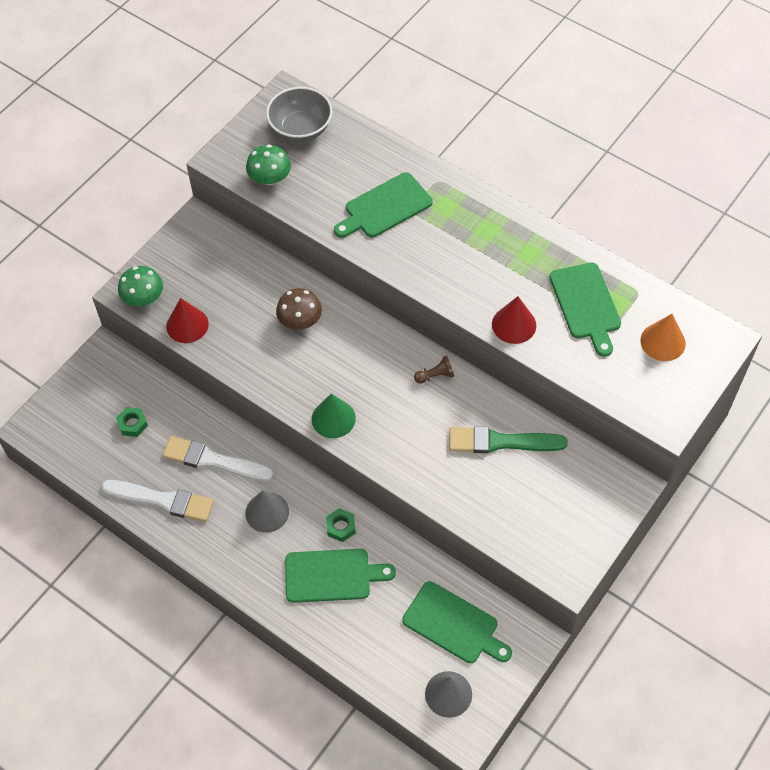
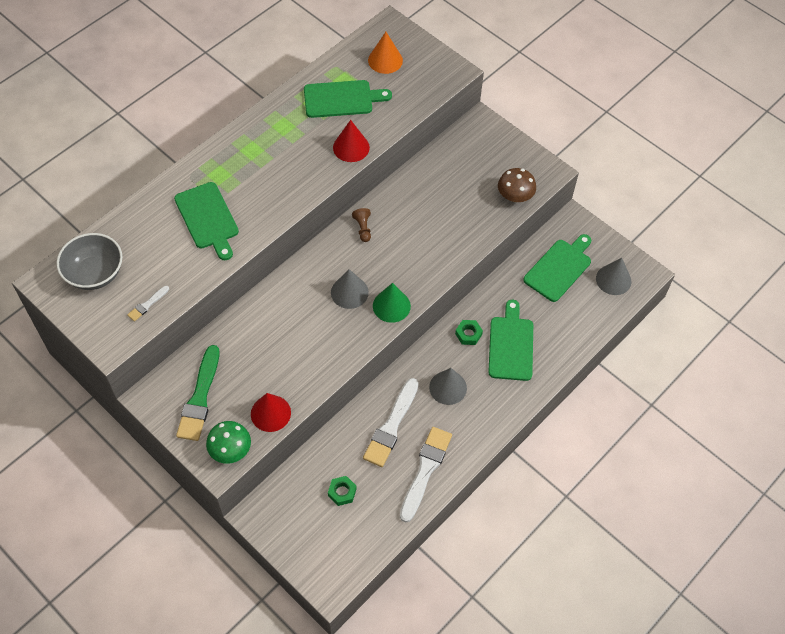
camera: 85 degrees left, 0 degrees up
(270, 178) = (147, 304): green mushroom -> white brush
(300, 320) = (286, 320): brown mushroom -> brown mushroom (515, 196)
(345, 374) = (349, 292): none -> grey cone
(501, 442) = (432, 194): green brush -> green brush (200, 398)

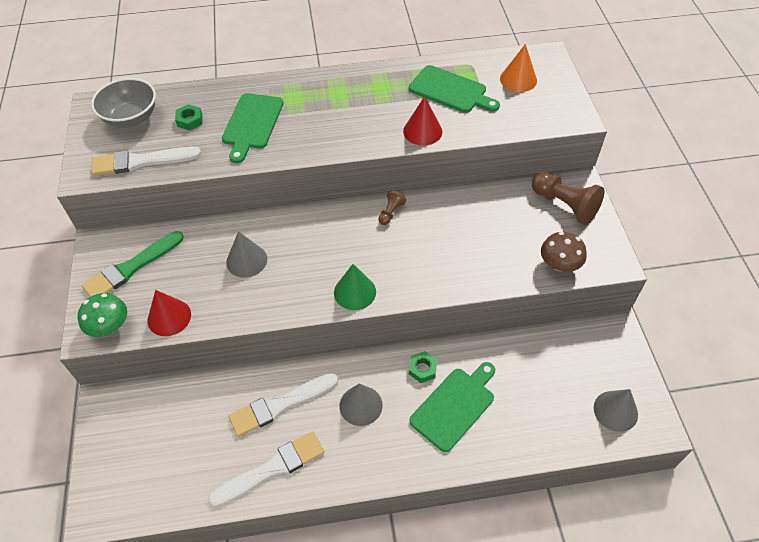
camera: 40 degrees right, 5 degrees down
(147, 304) = (141, 162): white brush -> white brush, size x2.12
(342, 492) = (185, 434): green nut -> green nut (190, 120)
(349, 292) = (329, 258): grey cone -> grey cone (246, 260)
(483, 147) = (564, 205): none -> brown pawn
(559, 268) = (565, 364): green cutting board -> none

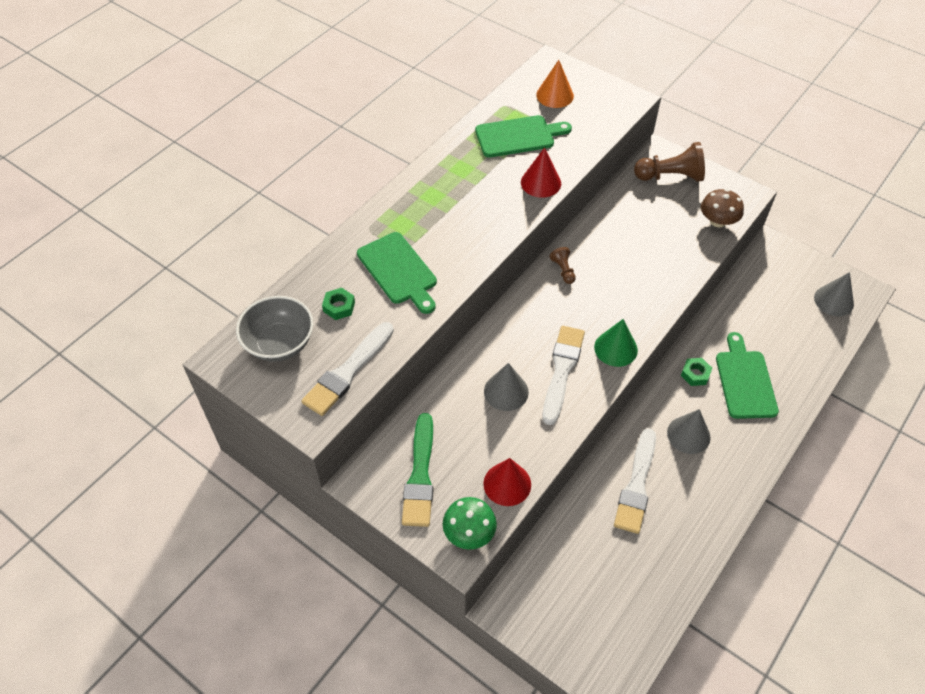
camera: 45 degrees left, 0 degrees up
(272, 468) = (688, 531): white brush -> white brush (562, 370)

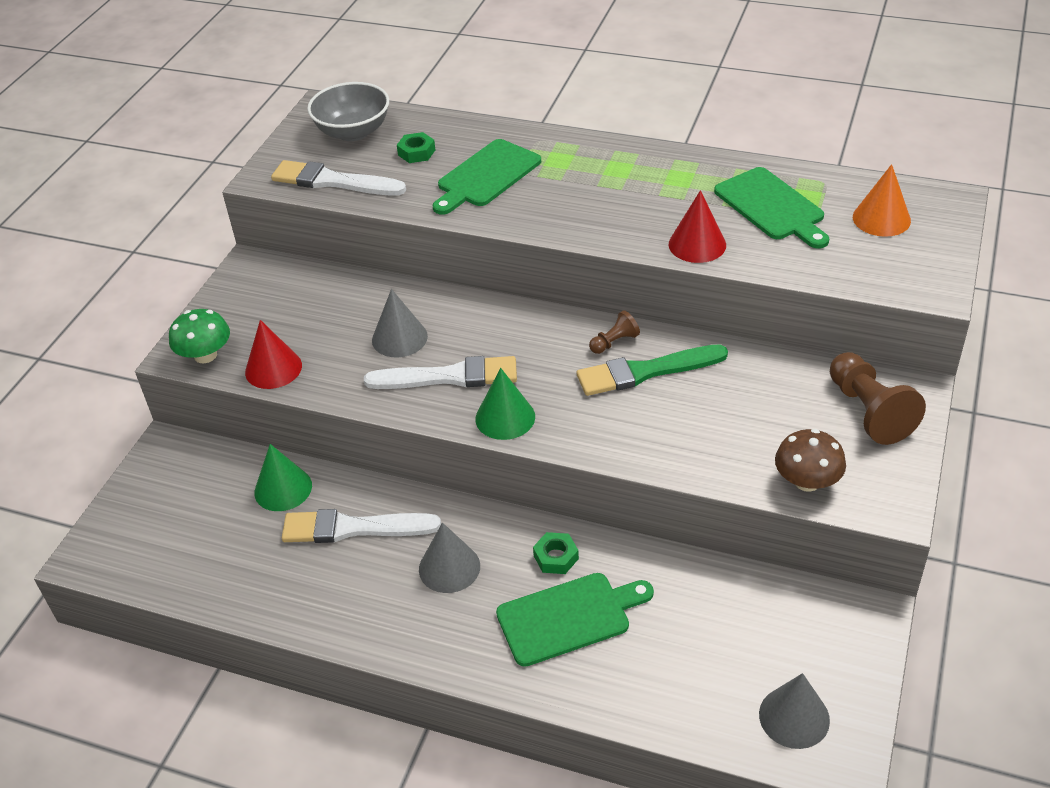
camera: 75 degrees right, 10 degrees down
(420, 475) = (267, 303): green brush -> green brush (646, 372)
(582, 525) = (283, 489): none -> green cone

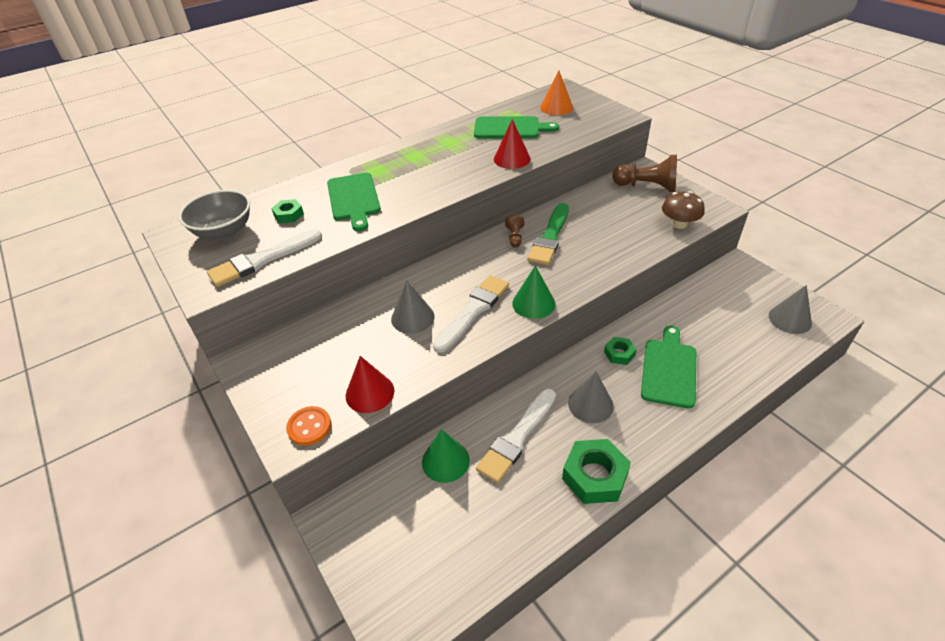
camera: 55 degrees left, 0 degrees up
(205, 355) = (309, 427): green mushroom -> orange button
(348, 617) = (595, 476): none -> green nut

